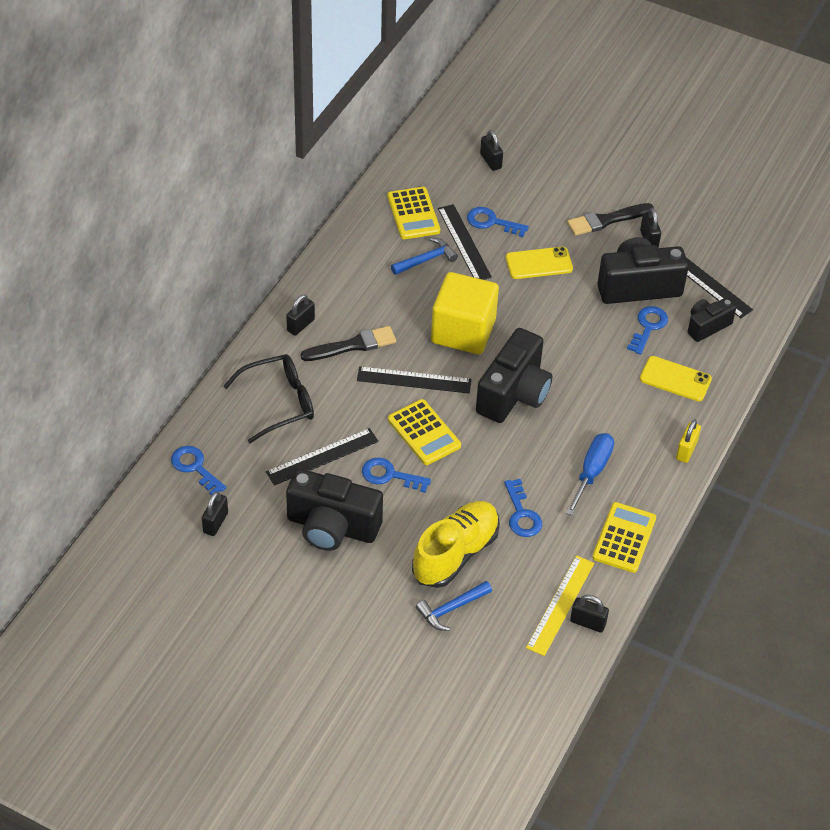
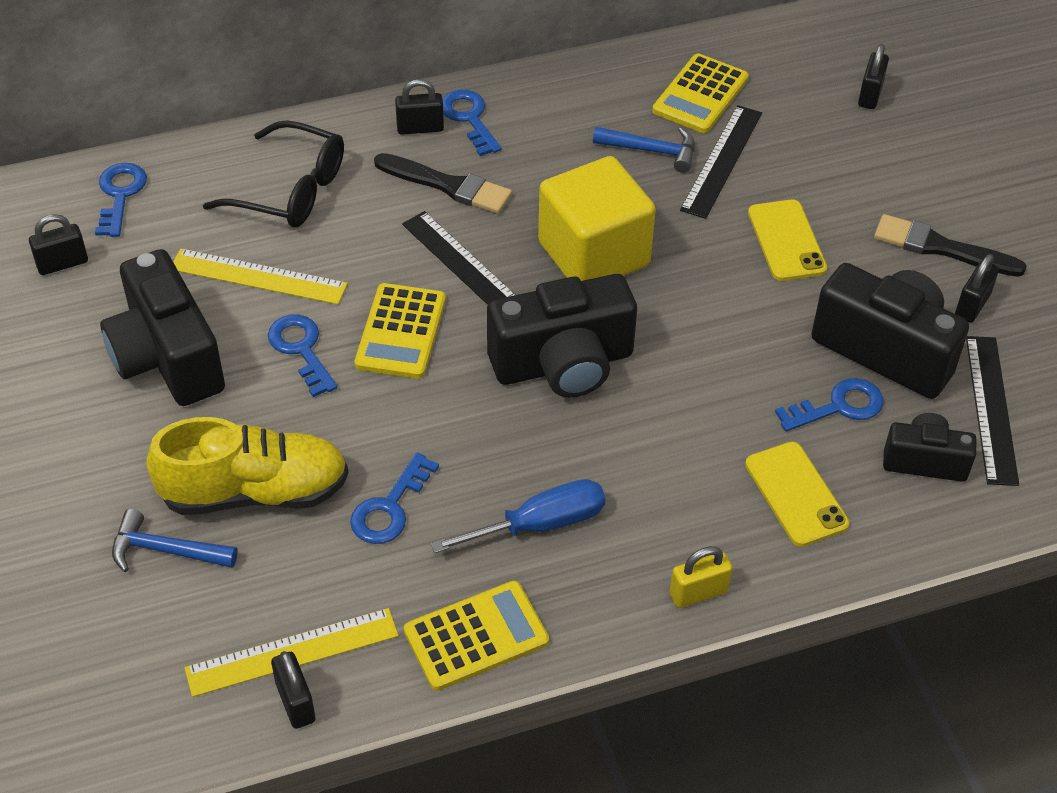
camera: 45 degrees right, 0 degrees up
(322, 456) = (258, 276): black ruler -> yellow ruler
(492, 222) = (785, 160): blue key -> blue key (469, 119)
(539, 263) = (786, 241): yellow phone -> yellow phone turned 45 degrees clockwise

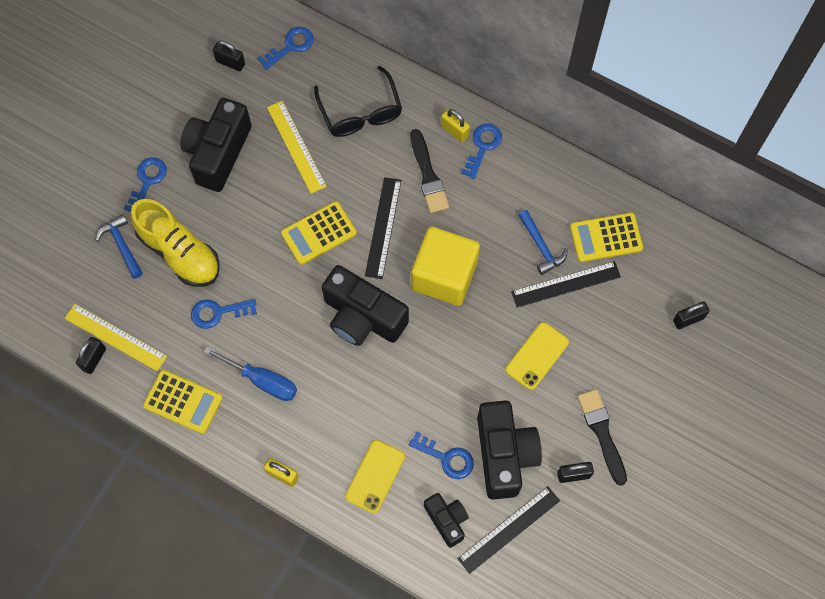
camera: 50 degrees right, 20 degrees up
(301, 350) = (271, 202): blue key -> blue key (147, 181)
(420, 128) = (454, 131): black padlock -> yellow padlock

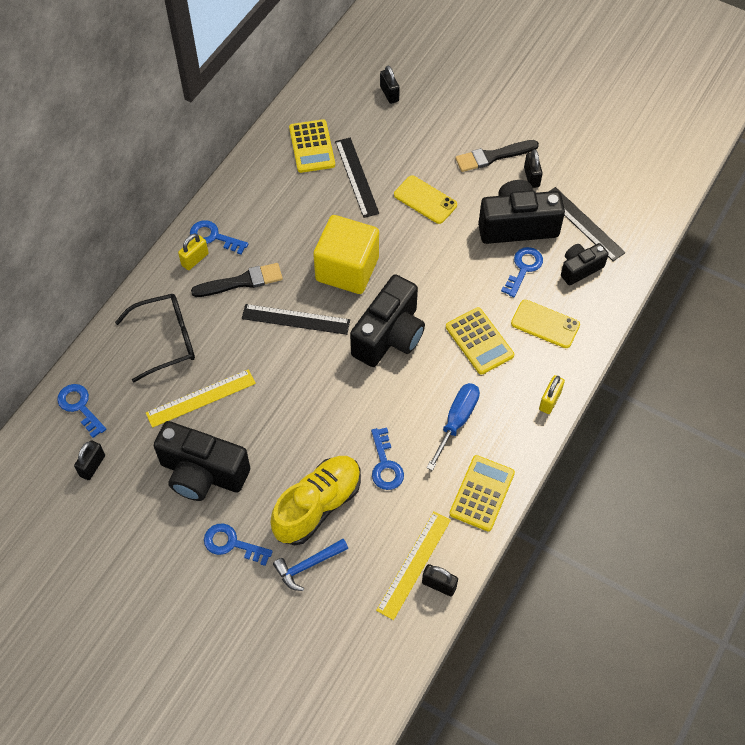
camera: 90 degrees left, 10 degrees down
(318, 233) = (300, 375): yellow calculator -> yellow calculator (479, 341)
(541, 247) = (319, 194): blue hammer -> none

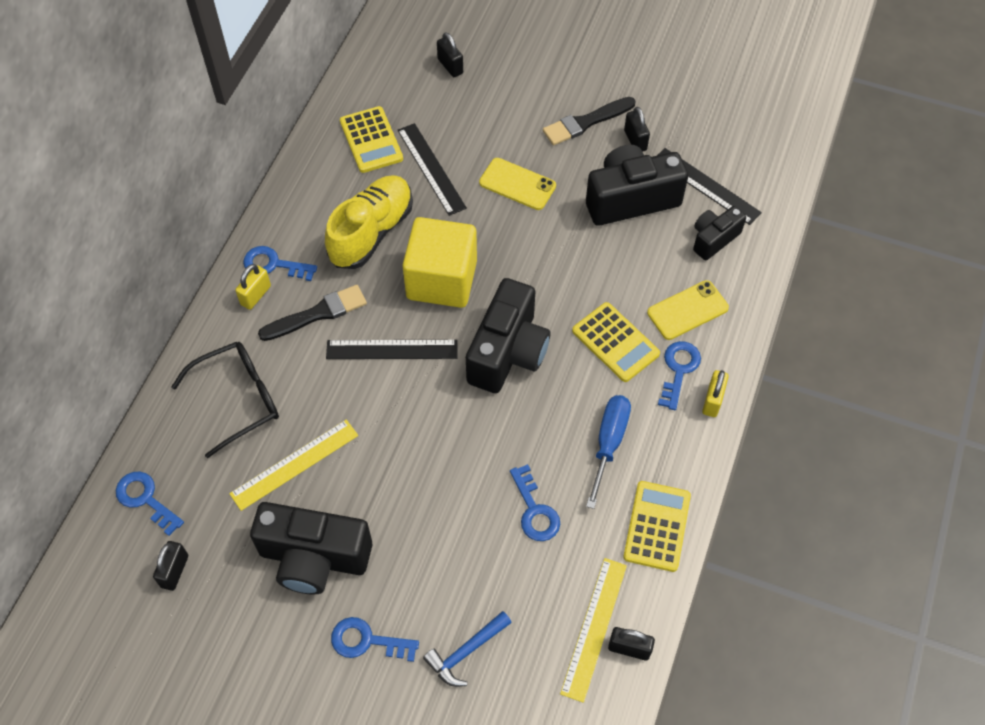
camera: 10 degrees left, 0 degrees up
(318, 506) = (463, 575): yellow shoe -> yellow shoe (371, 232)
(523, 269) = (648, 249): blue key -> blue key (678, 370)
(545, 324) = (687, 310): yellow phone -> yellow phone turned 45 degrees counterclockwise

